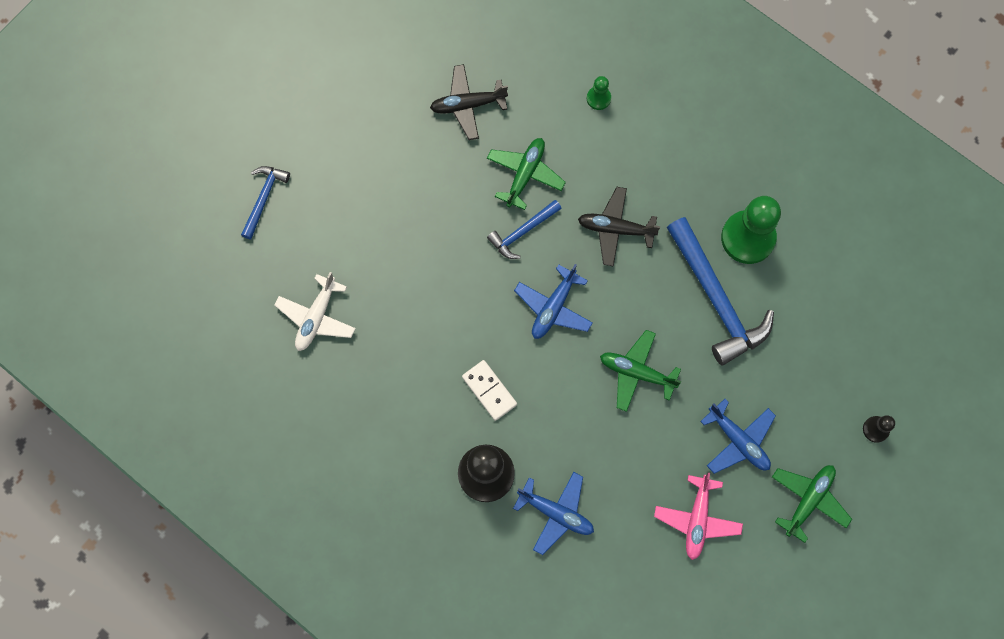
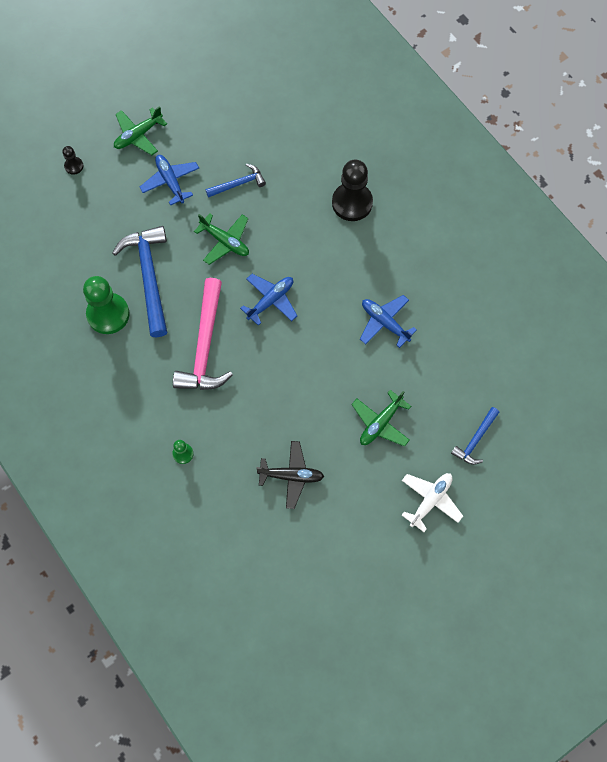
camera: 165 degrees left, 5 degrees down
(316, 317) = (450, 337): white plane -> white plane (430, 500)
(489, 390) = (334, 255): white domino -> none
(522, 232) = (277, 361): blue hammer -> blue hammer (238, 184)
(525, 174) = (262, 406): green plane -> green plane (380, 423)
(556, 513) = (311, 168): blue plane -> blue plane (385, 323)
(615, 229) = (205, 346): black plane -> pink hammer
(697, 519) = (217, 142): pink plane -> none

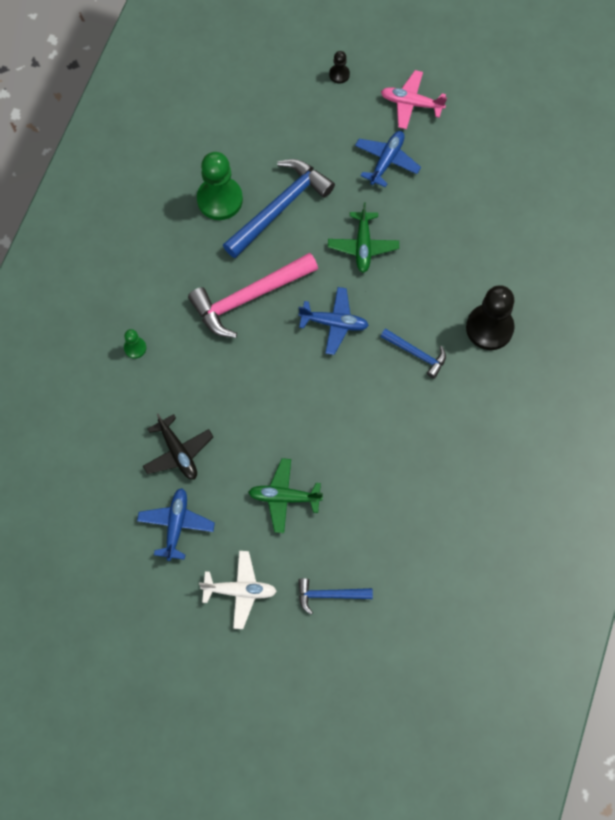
camera: 55 degrees right, 0 degrees up
(138, 135) = (411, 103): green plane -> pink plane
(238, 184) = (430, 218): blue hammer -> blue hammer (416, 354)
(385, 323) = (388, 437): blue plane -> blue plane (176, 525)

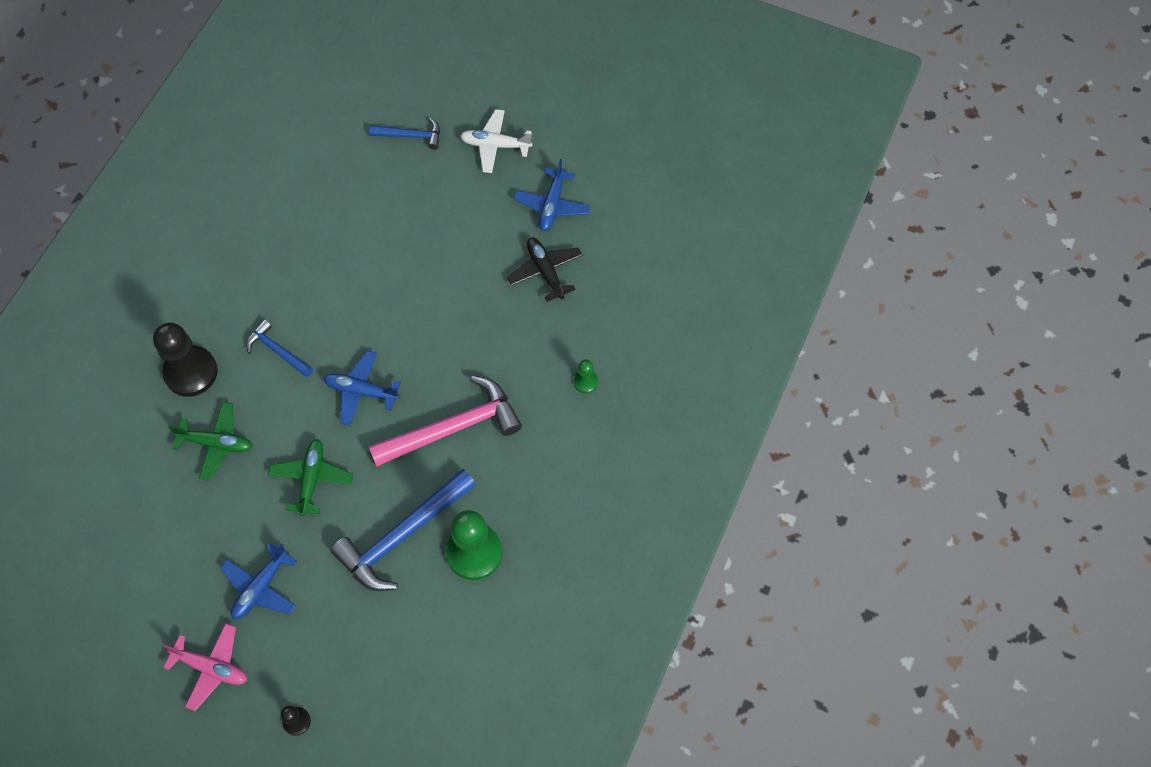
camera: 175 degrees left, 5 degrees down
(284, 497) = (442, 221): green plane -> green plane (216, 443)

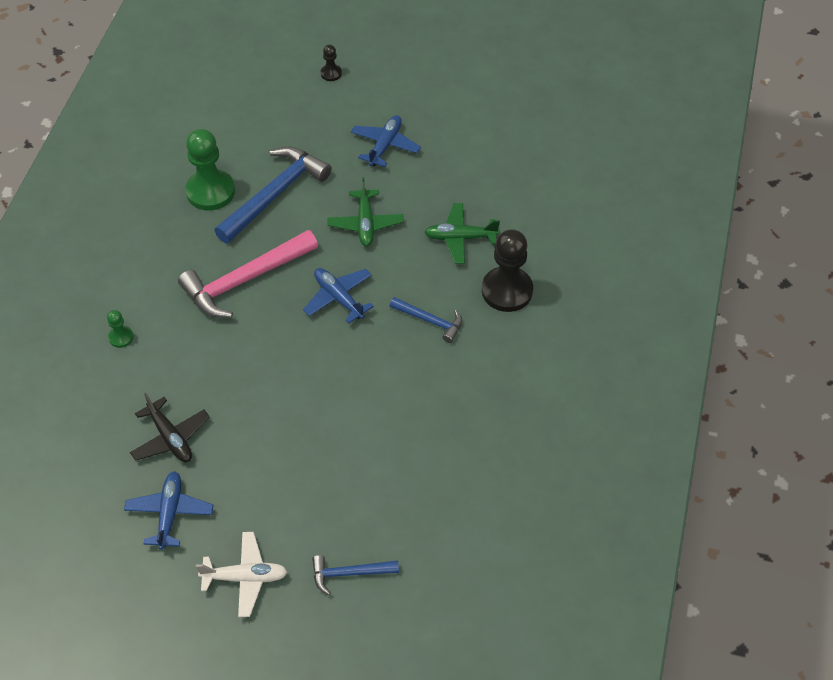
camera: 170 degrees right, 10 degrees down
(211, 668) = (407, 94): pink plane -> none
(361, 391) = (339, 298): blue plane -> blue plane turned 135 degrees counterclockwise

